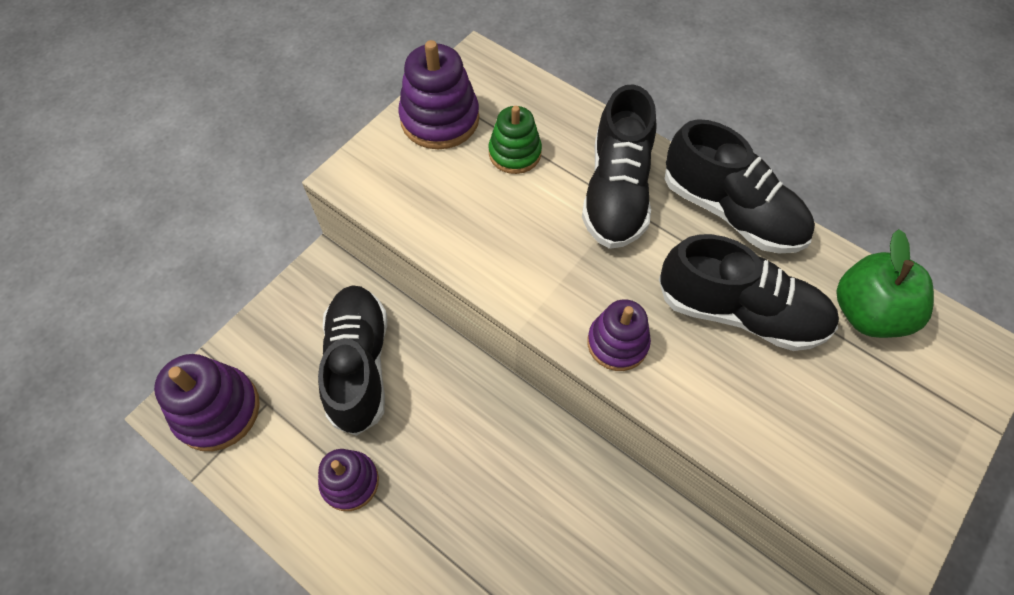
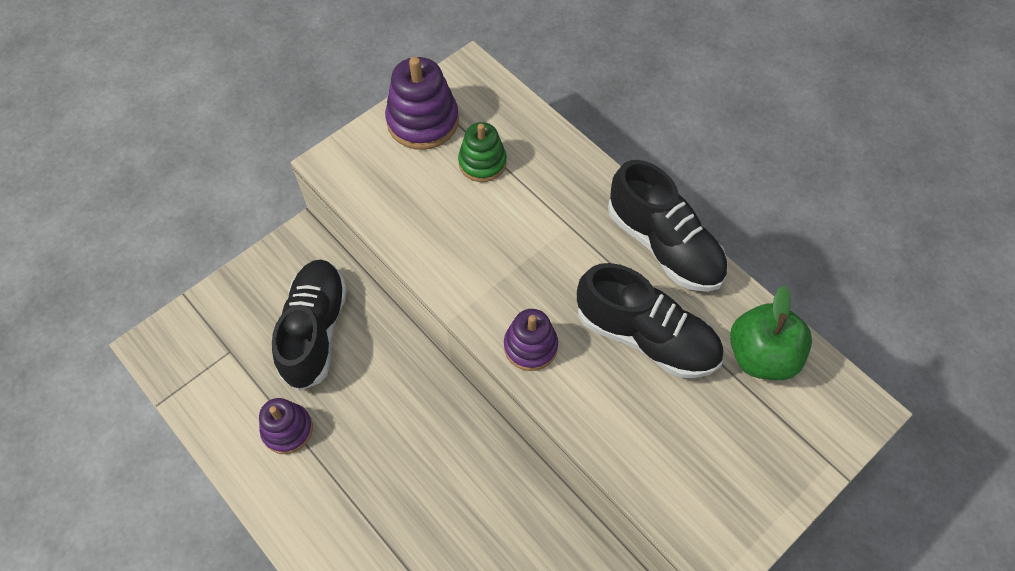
camera: 10 degrees right, 0 degrees up
(217, 410) = (187, 350): purple stacking toy -> none
(616, 192) = (564, 212): black shoe -> none

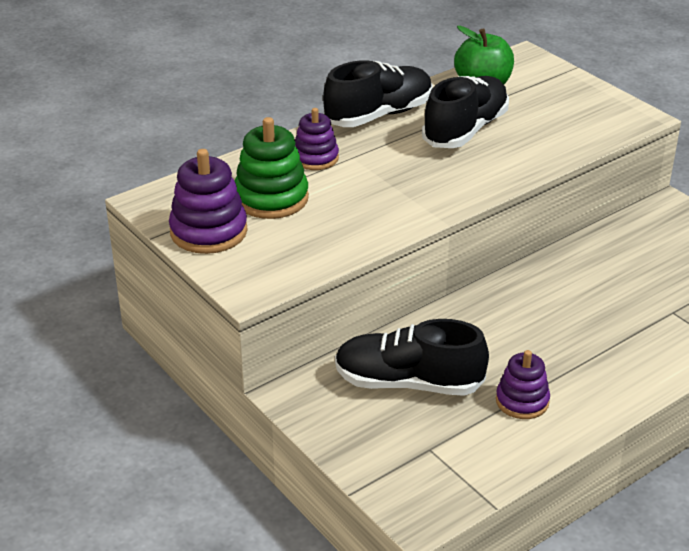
camera: 85 degrees left, 25 degrees down
(482, 163) = (271, 198): green stacking toy -> green stacking toy, size x1.54
(530, 346) = (474, 183): purple stacking toy -> purple stacking toy (315, 158)

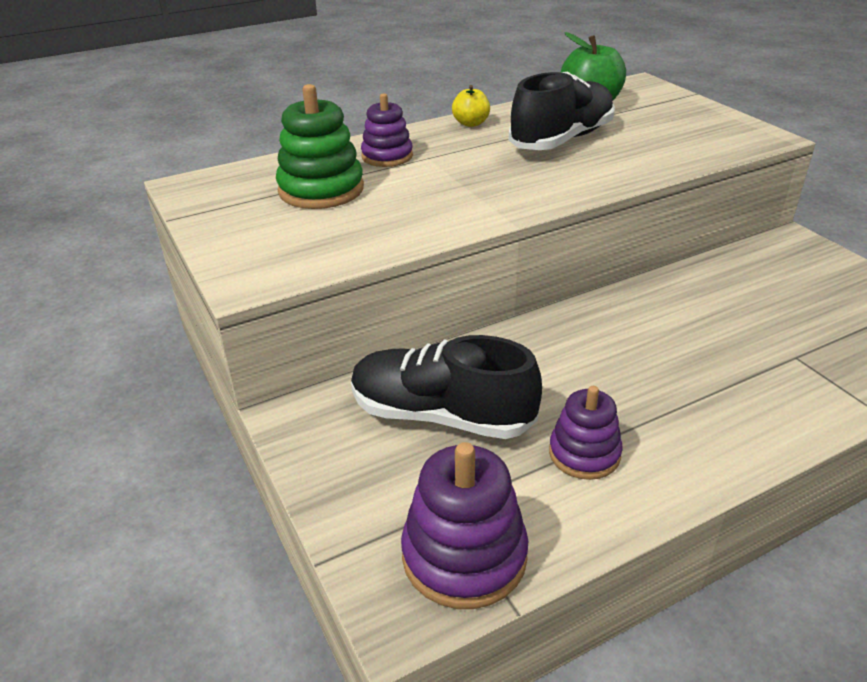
camera: 10 degrees right, 0 degrees up
(208, 231) = (234, 217): purple stacking toy -> purple stacking toy (464, 556)
(379, 115) = (471, 123): black shoe -> yellow apple

